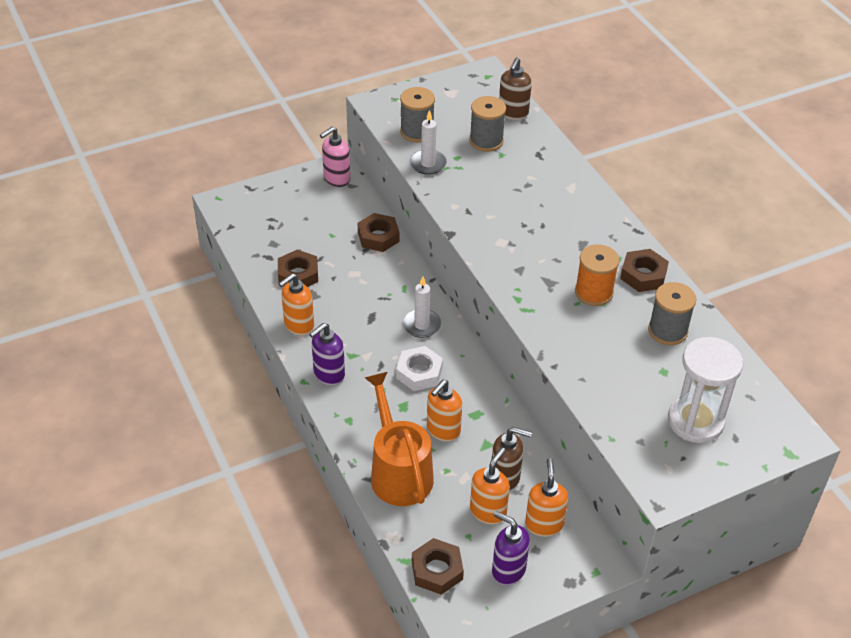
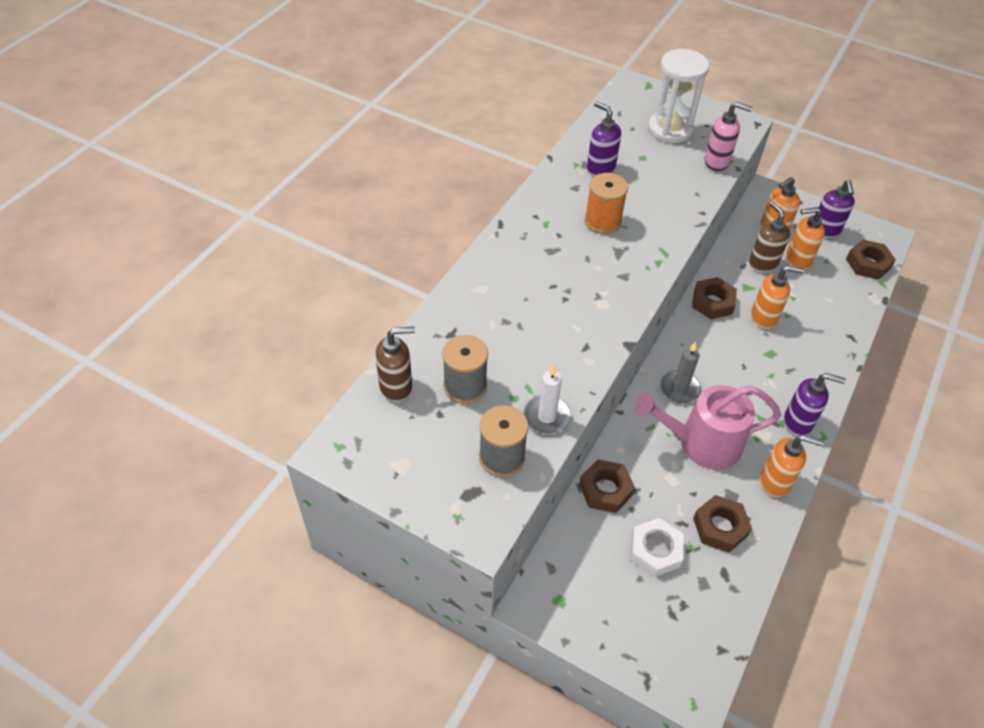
camera: 125 degrees left, 5 degrees up
(336, 179) = (553, 591): pink soap dispenser -> pink soap dispenser (717, 162)
(365, 307) = (701, 443): none -> pink watering can
(398, 472) = (826, 323): orange watering can -> none
(419, 373) = (729, 361): white nut -> white nut (655, 550)
(421, 325) = (679, 388): white candle -> grey candle
(643, 275) = (553, 201): brown nut -> brown nut (712, 302)
(667, 331) = (600, 168): grey spool -> purple soap dispenser

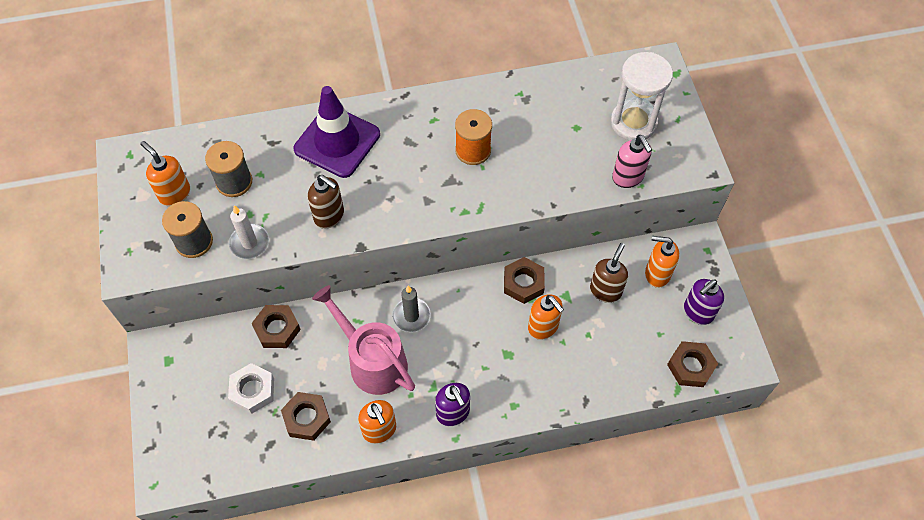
camera: 50 degrees right, 10 degrees up
(396, 387) = (200, 148): brown soap dispenser -> brown soap dispenser (329, 216)
(500, 292) = (337, 142): none -> purple traffic cone
(600, 168) = (532, 110): purple soap dispenser -> none
(797, 260) = (637, 312): orange soap dispenser -> orange soap dispenser (174, 194)

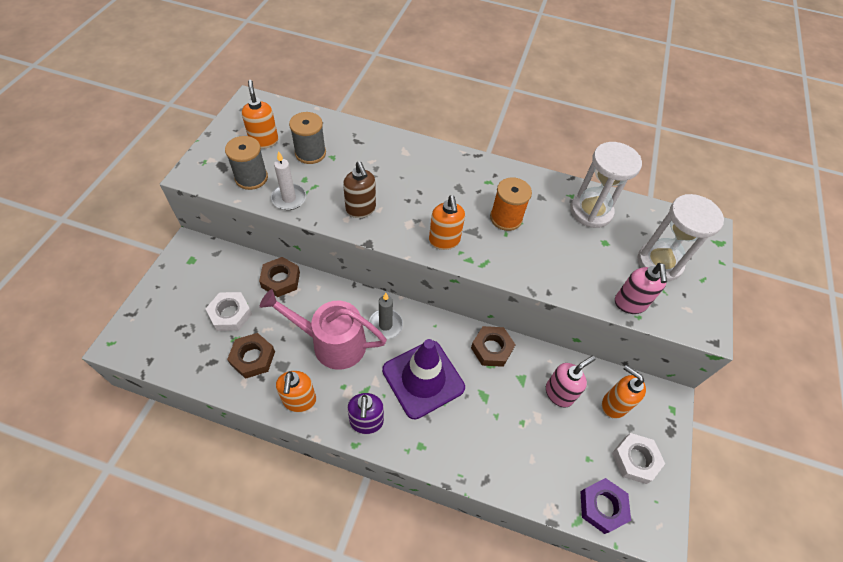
camera: 25 degrees right, 5 degrees down
(337, 142) = (404, 162): purple traffic cone -> purple traffic cone (423, 379)
(372, 361) = (332, 343): pink watering can -> pink watering can turned 60 degrees counterclockwise
(543, 327) = (486, 394): orange soap dispenser -> orange soap dispenser (444, 241)
(547, 101) = (591, 211): none -> white hourglass
(605, 290) = (559, 393): brown soap dispenser -> pink soap dispenser
(690, 366) = (602, 506): brown nut -> purple nut
(697, 312) = (635, 460): purple soap dispenser -> white nut

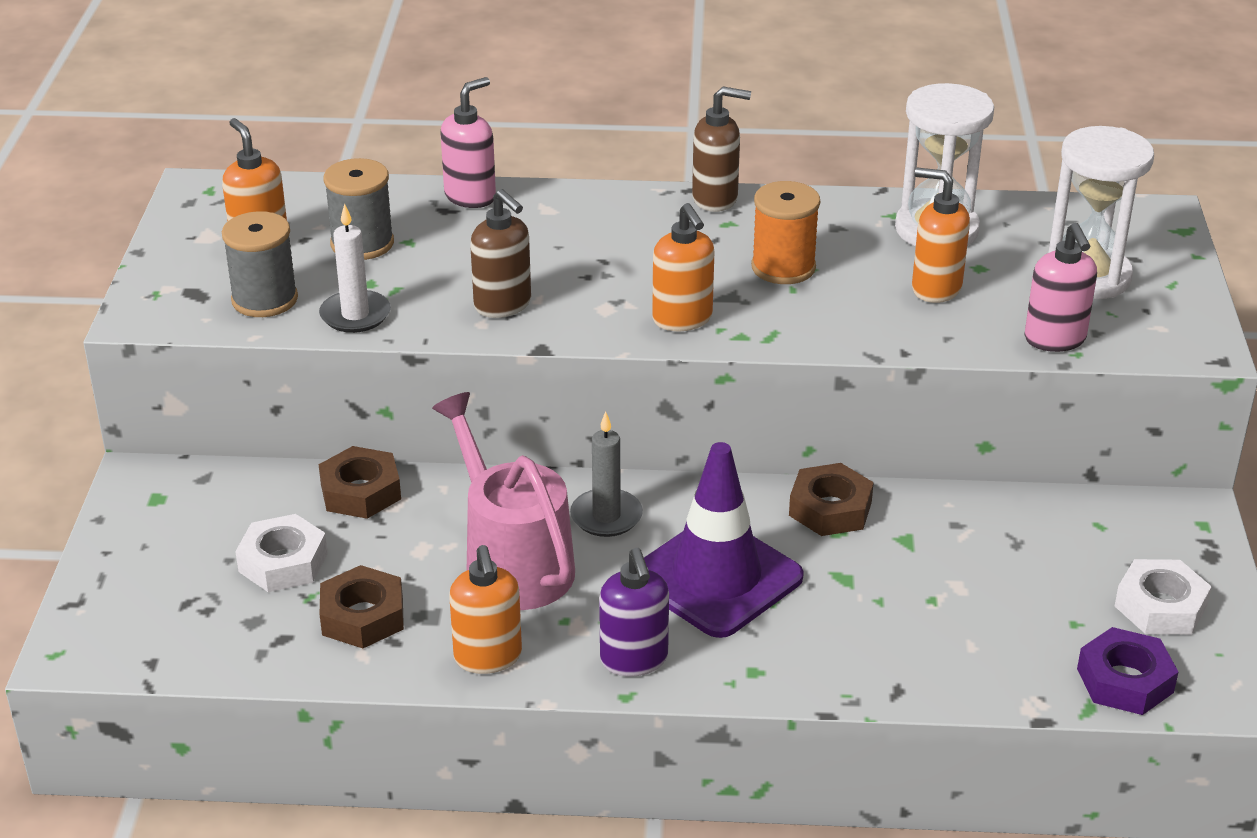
camera: 10 degrees left, 20 degrees down
(332, 343) = (512, 563): pink watering can -> pink watering can turned 60 degrees clockwise
(488, 164) = (715, 199): none -> brown soap dispenser
(559, 393) = (985, 545): pink soap dispenser -> pink soap dispenser (470, 196)
(614, 404) = (1093, 540): orange soap dispenser -> orange soap dispenser (935, 288)

